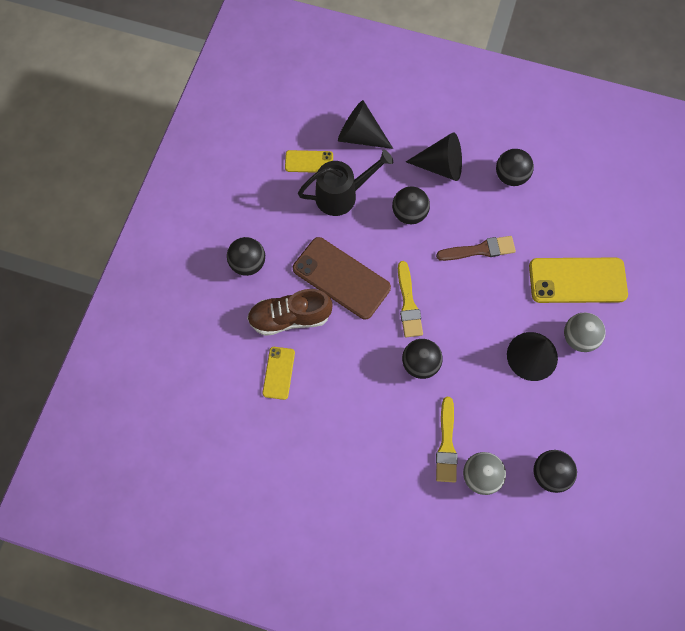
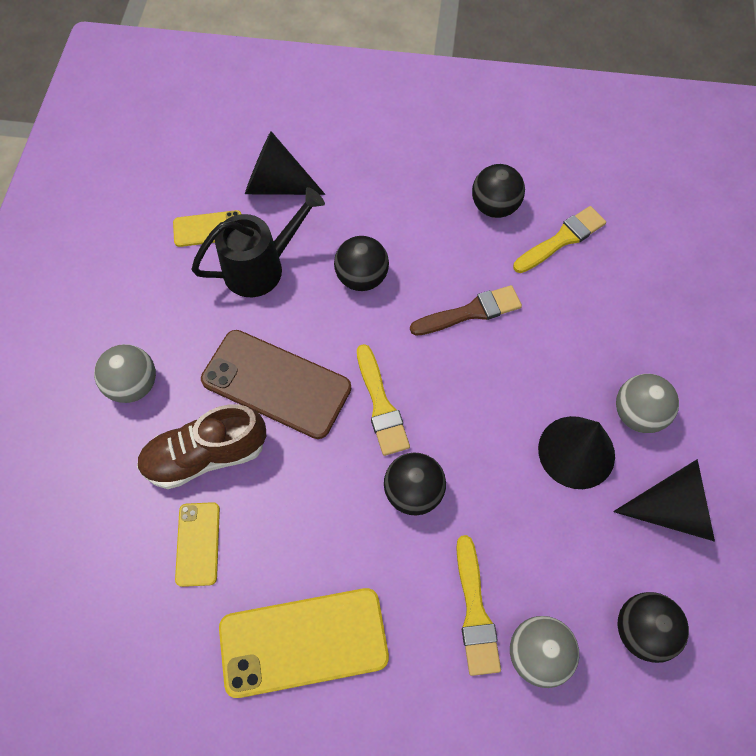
camera: 10 degrees left, 5 degrees down
(248, 263) = (133, 385): black ball -> grey ball
(440, 166) = (395, 208): black cone -> black cone (673, 509)
(553, 208) = (562, 239): none -> yellow brush
(577, 280) = (617, 332): yellow phone -> yellow phone (303, 641)

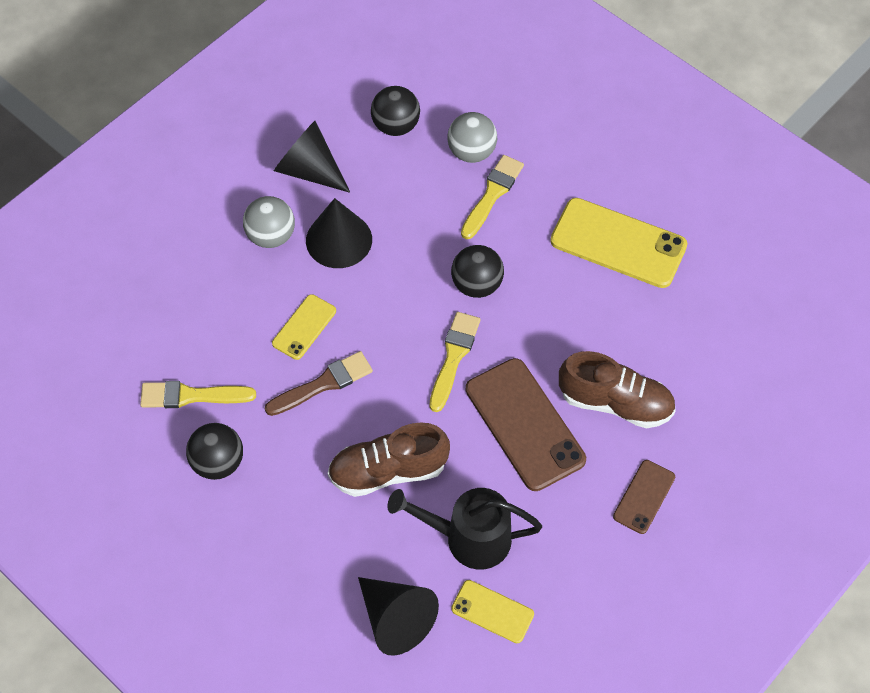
camera: 145 degrees left, 5 degrees down
(133, 385) = (644, 497): grey ball -> brown phone
(198, 544) = (656, 344): yellow phone -> yellow phone (304, 327)
(362, 277) = (388, 471): black ball -> brown shoe
(470, 312) = (323, 384): brown brush -> brown brush turned 135 degrees clockwise

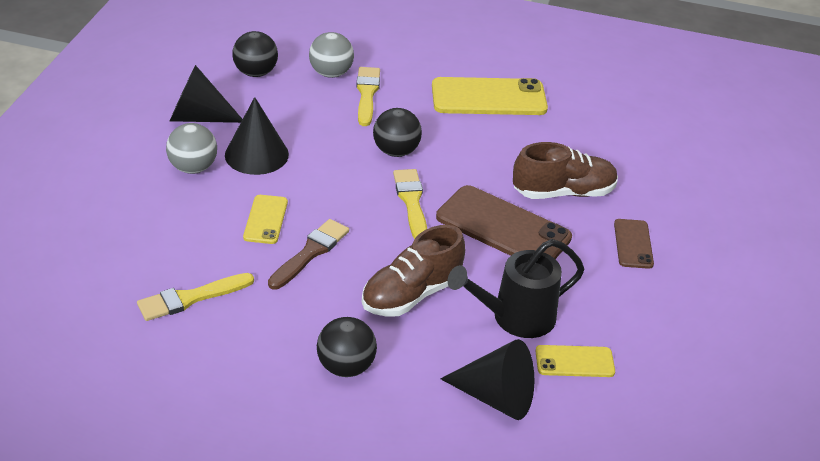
camera: 30 degrees left, 20 degrees down
(218, 462) = (249, 339): black ball -> black ball (346, 367)

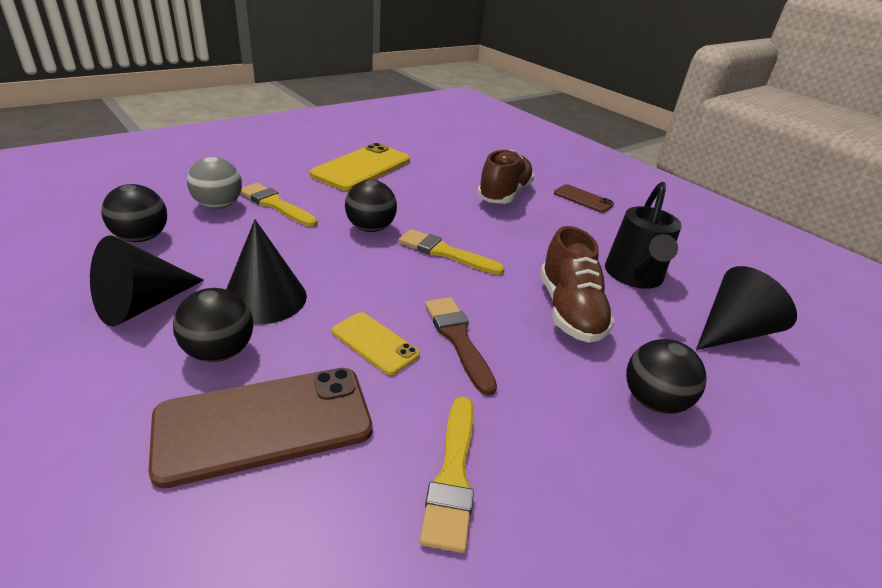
camera: 55 degrees left, 5 degrees down
(193, 168) = (219, 352): grey ball -> black ball
(503, 227) = (520, 232): brown phone -> brown phone (264, 424)
(574, 361) = (701, 276): yellow phone -> none

